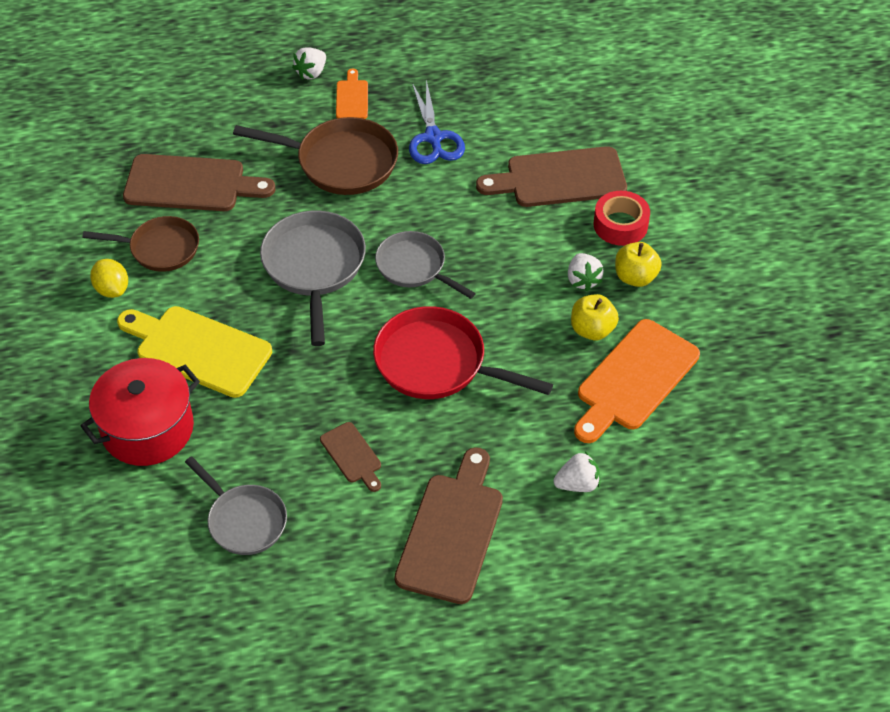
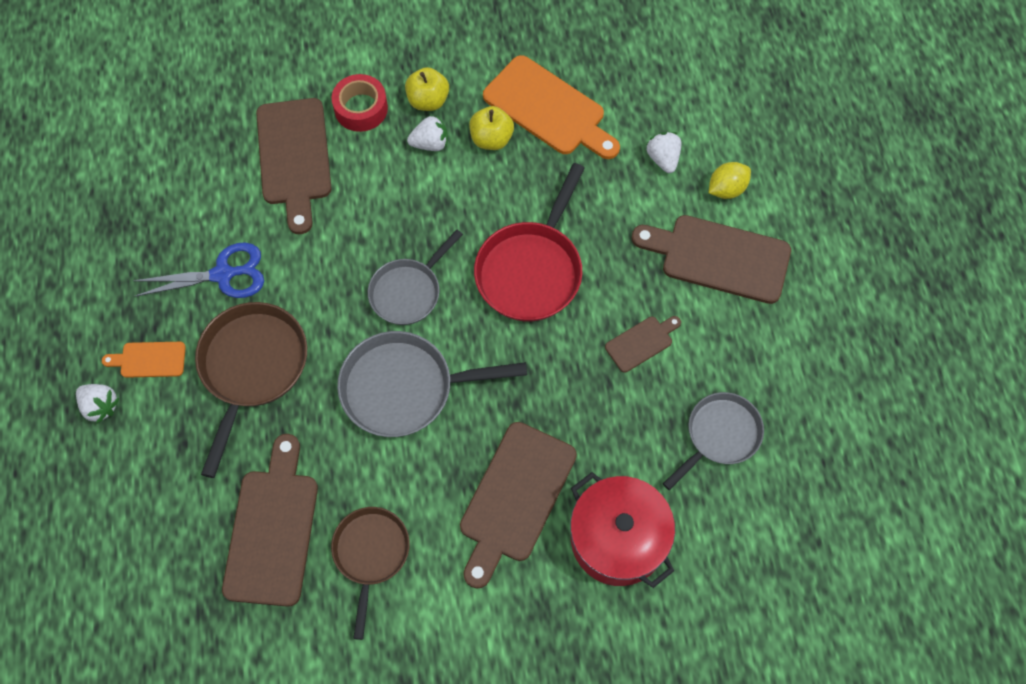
camera: 90 degrees left, 15 degrees up
(112, 289) = (429, 601): yellow lemon -> yellow lemon (726, 189)
(198, 349) = (515, 497): yellow cutting board -> brown cutting board

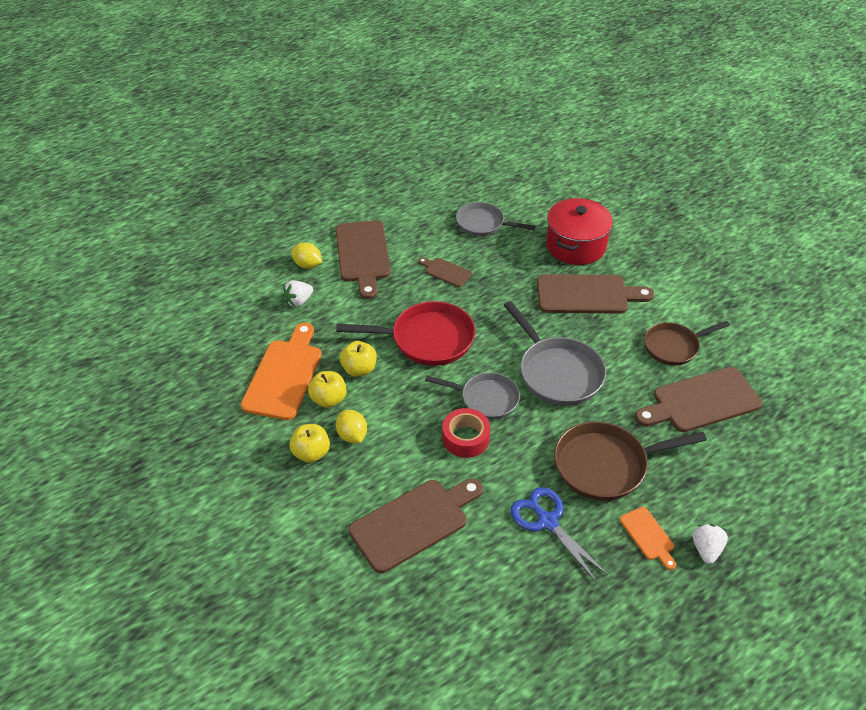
camera: 115 degrees left, 20 degrees down
(361, 108) = (341, 496): red tape -> red tape (465, 438)
(430, 143) = (352, 435): white strawberry -> yellow lemon
(520, 183) = (359, 369): none -> yellow apple

